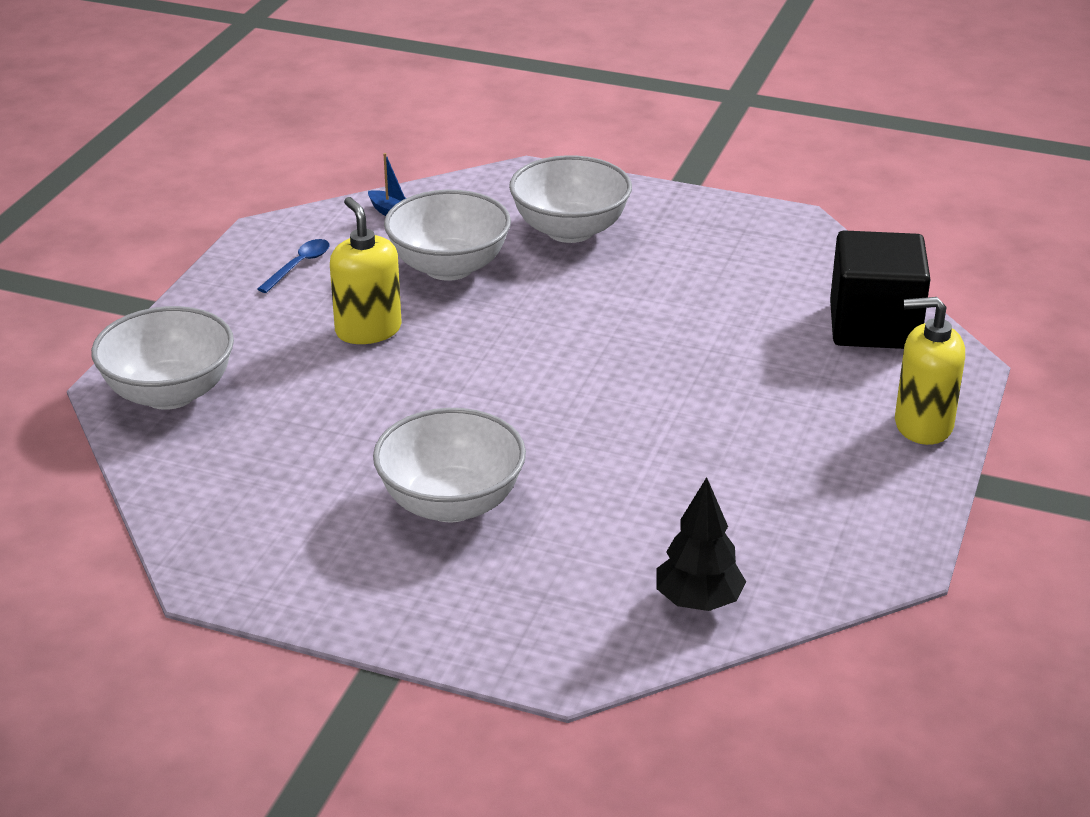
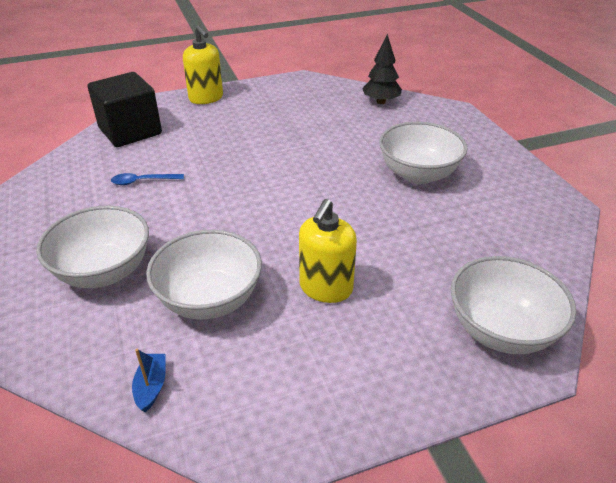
camera: 130 degrees left, 5 degrees up
(299, 266) = (289, 385): blue spoon -> blue spoon (143, 181)

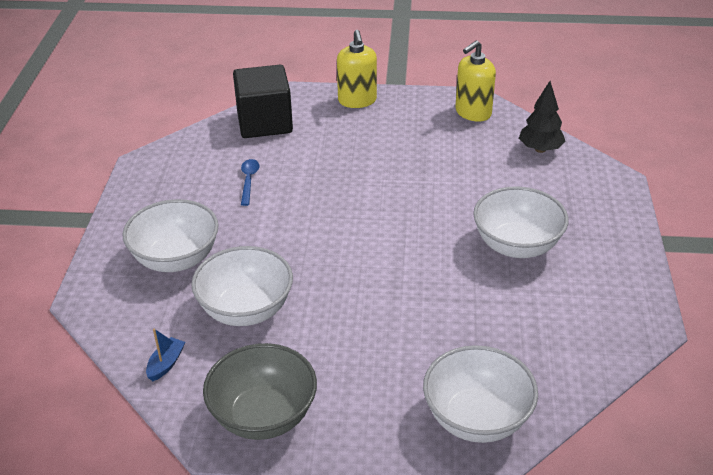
camera: 25 degrees right, 0 degrees up
(143, 181) = (249, 181): blue spoon -> blue spoon turned 75 degrees clockwise
(296, 405) = (263, 416): none -> grey bowl
(325, 288) = (348, 331): yellow soap dispenser -> yellow soap dispenser (473, 112)

